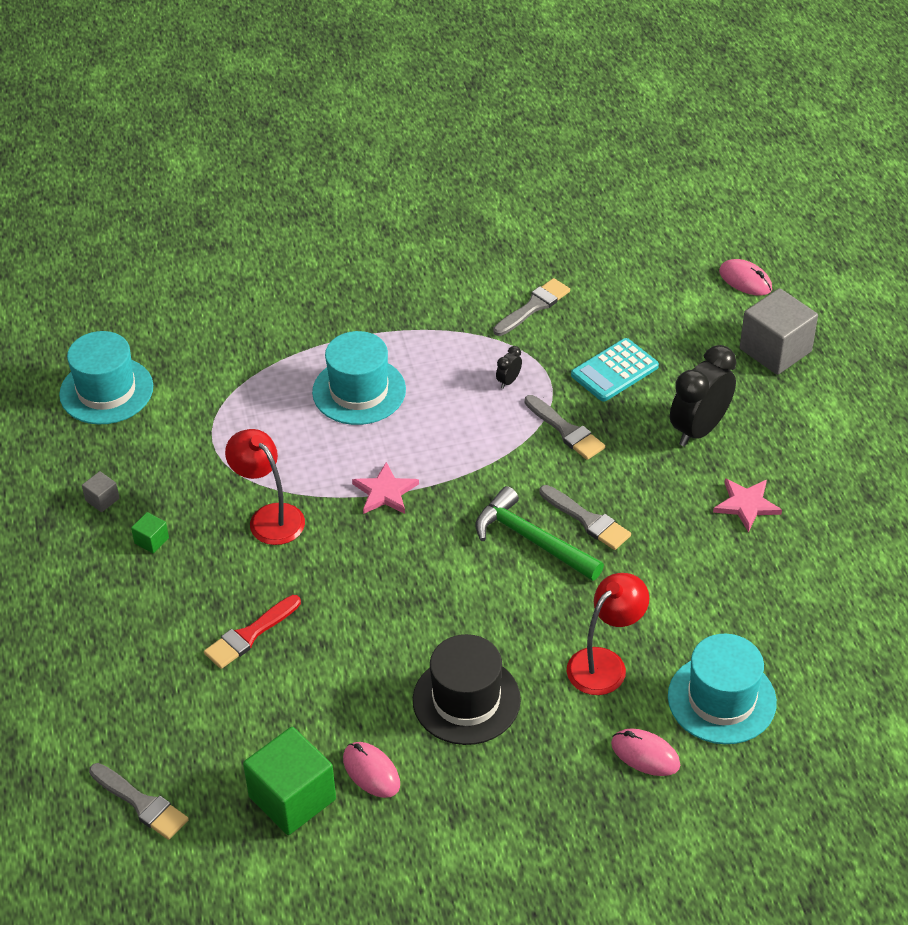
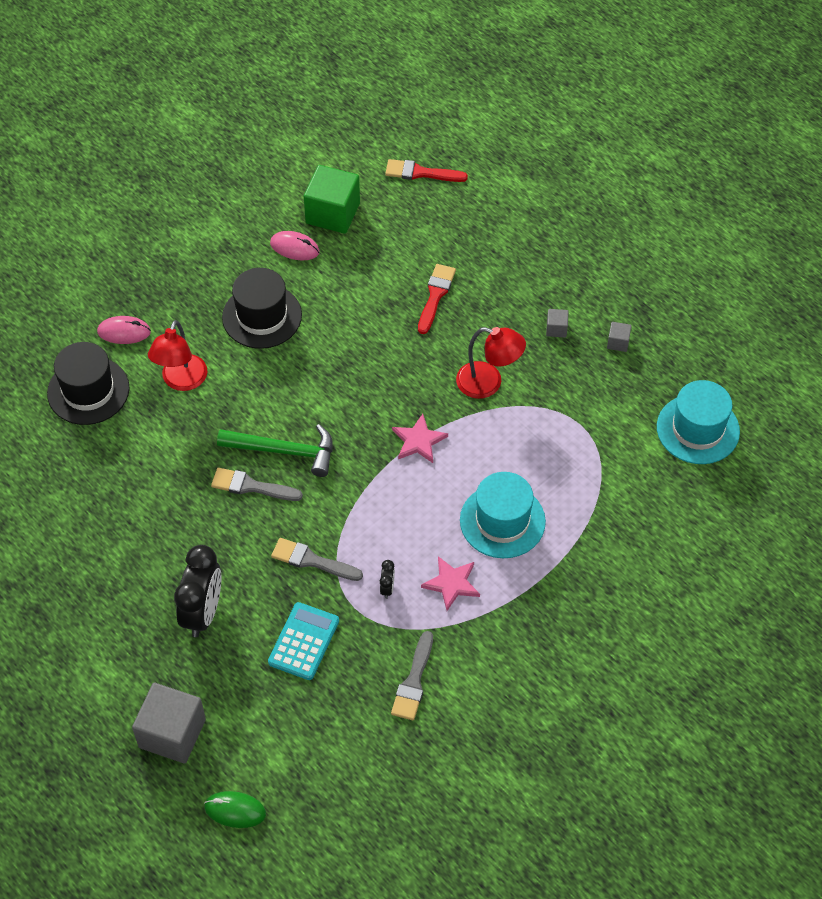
camera: 150 degrees right, 10 degrees up
(141, 803) = (421, 173): grey brush -> red brush
(151, 541) = (556, 329): green cube -> grey cube
(721, 699) = (88, 391): turquoise hat -> black hat
(745, 280) = (235, 810): pink mouse -> green mouse
(746, 505) = (133, 556): pink star -> pink star (452, 583)

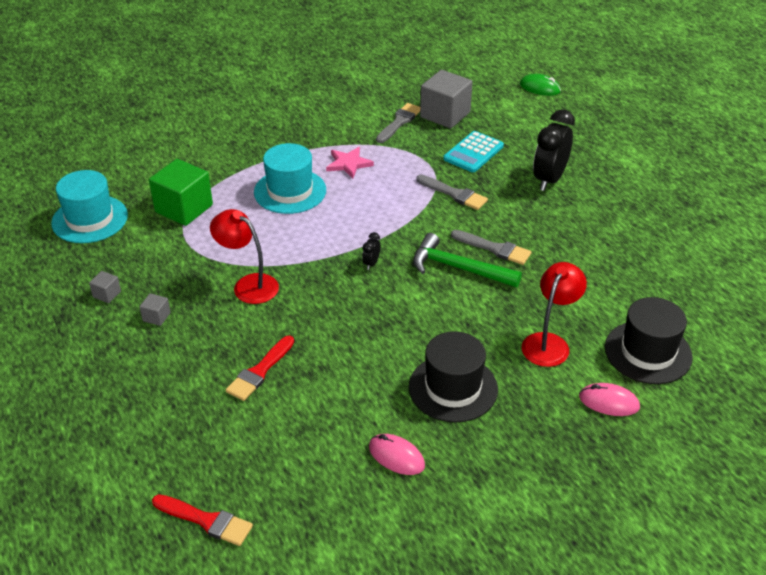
camera: 165 degrees left, 15 degrees down
(172, 733) = (579, 125): grey cube -> grey cube (445, 115)
(333, 213) = (337, 490): green cube -> green cube (184, 208)
(387, 588) = (399, 169): black clock -> black clock (371, 263)
(418, 441) = (334, 254): pink star -> none

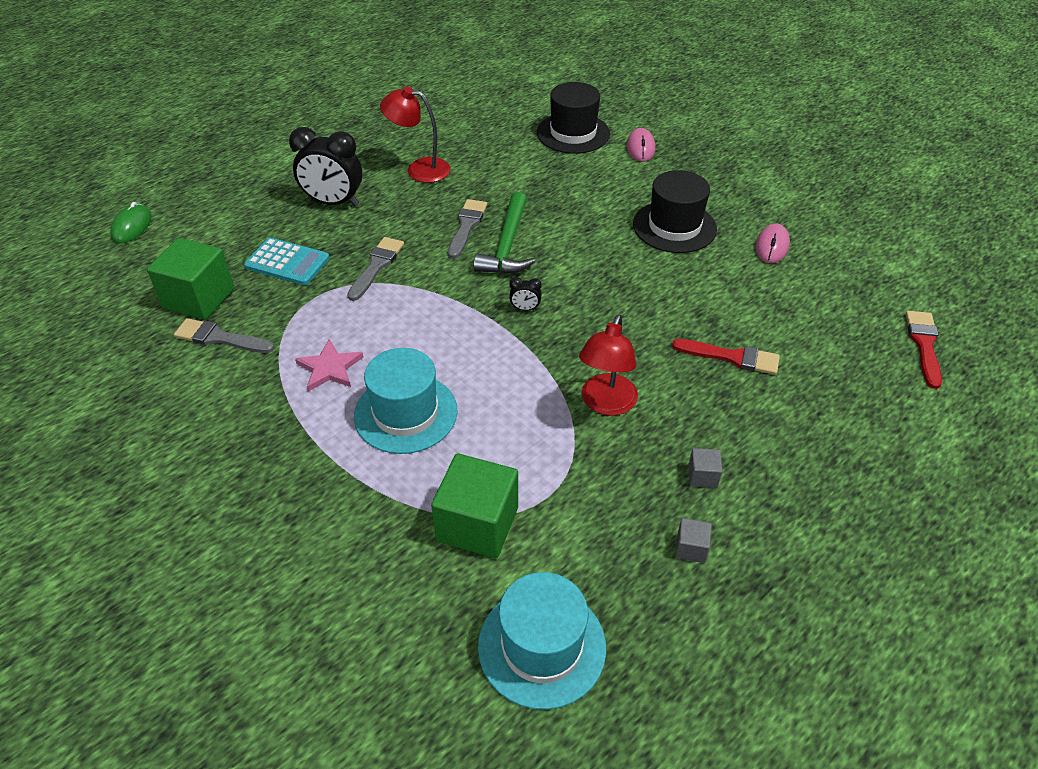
camera: 105 degrees left, 5 degrees up
(445, 115) = (199, 298): grey cube -> green cube
(549, 343) = (588, 181): red lamp -> red lamp (419, 169)

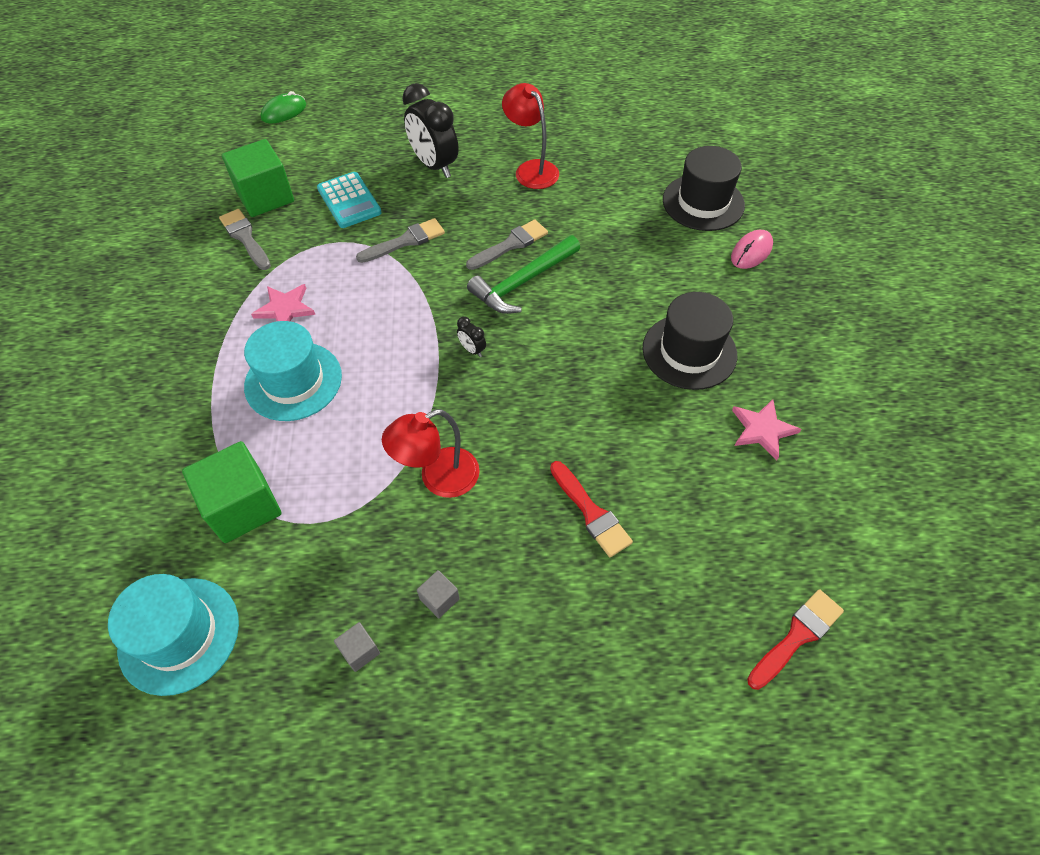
camera: 40 degrees right, 10 degrees up
(772, 246) = (762, 430): pink mouse -> pink star

